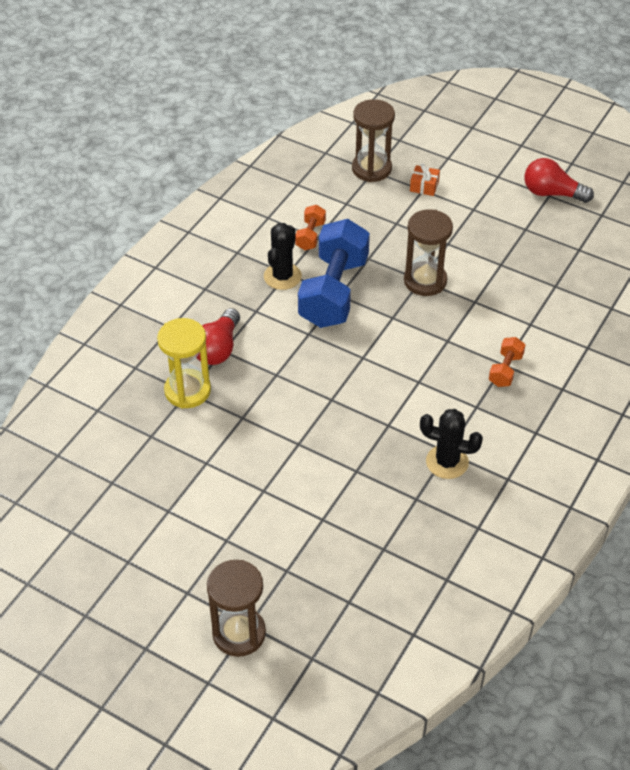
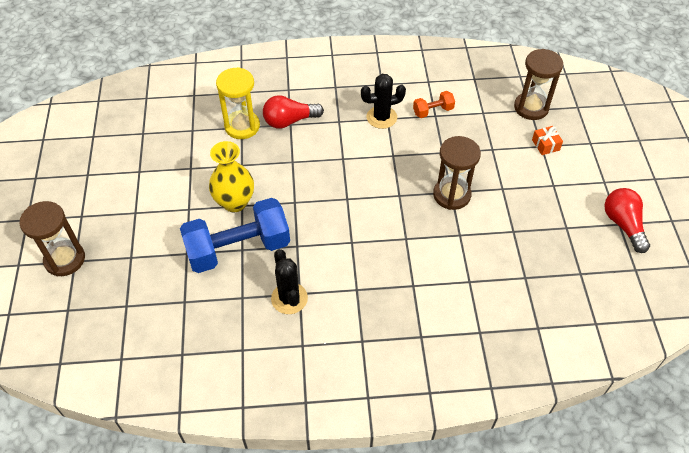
camera: 55 degrees right, 5 degrees up
(289, 447) = (235, 202): none -> yellow vase
(333, 292) = (393, 151): blue dumbbell -> blue dumbbell (238, 249)
(505, 370) = (408, 289): orange dumbbell -> none

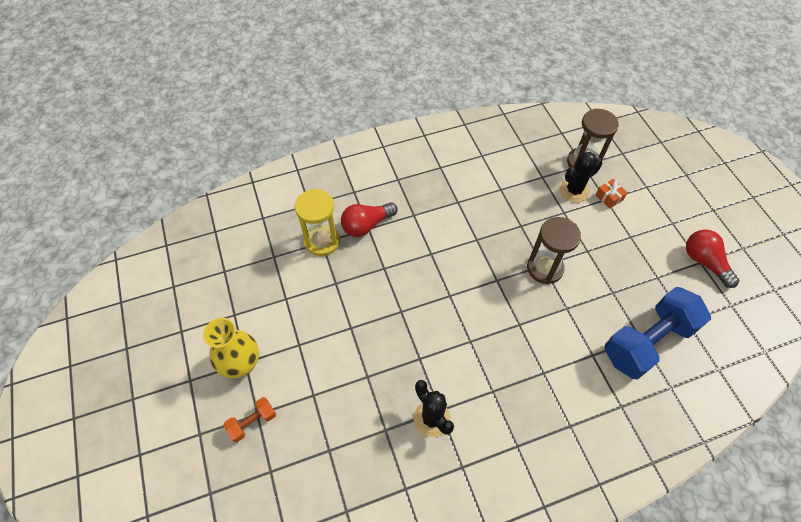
camera: 15 degrees left, 5 degrees up
(65, 259) = (188, 435): brown hourglass -> none
(235, 202) = (342, 326): yellow vase -> yellow vase (241, 364)
(238, 249) = (363, 376): blue dumbbell -> blue dumbbell (647, 341)
(381, 117) = (452, 202): black cactus -> black cactus (574, 190)
(433, 111) = (497, 185): orange dumbbell -> orange dumbbell (252, 422)

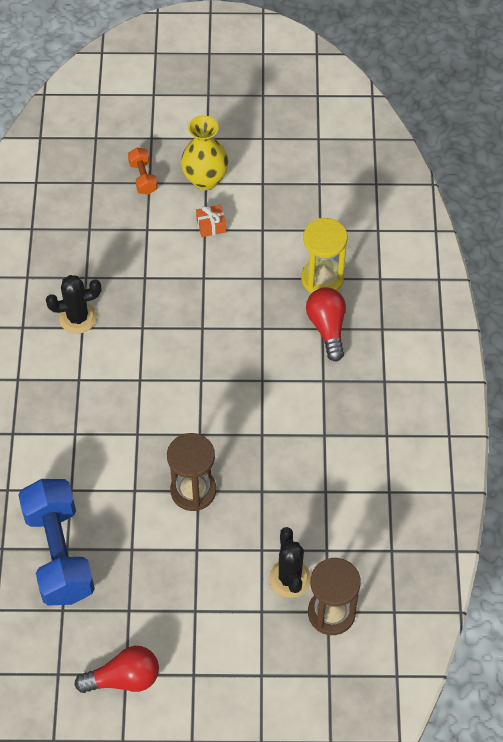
camera: 110 degrees right, 0 degrees up
(609, 197) = (262, 616): orange gift -> orange gift (211, 225)

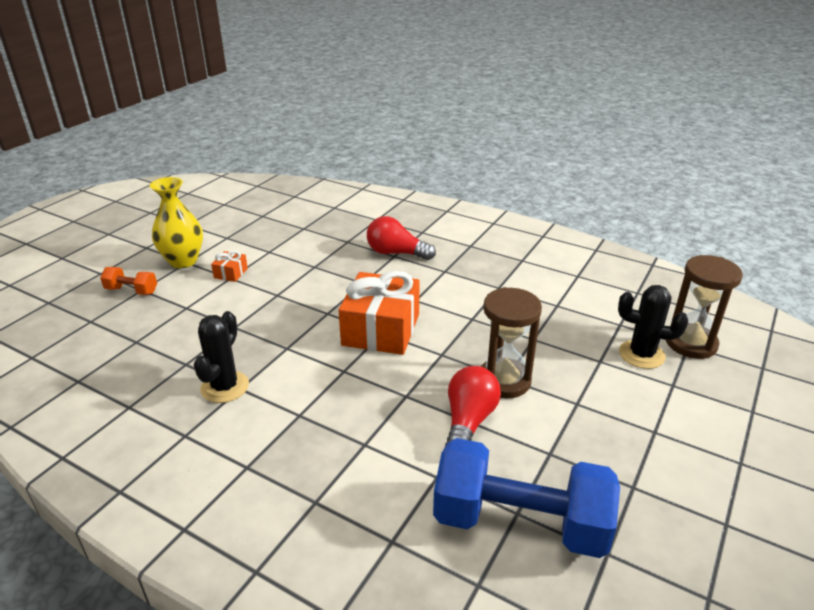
camera: 60 degrees left, 25 degrees down
(123, 678) = (732, 528): red light bulb -> red light bulb (468, 421)
(204, 377) = (381, 329): none -> orange gift
(322, 279) = (348, 241): yellow hourglass -> none

